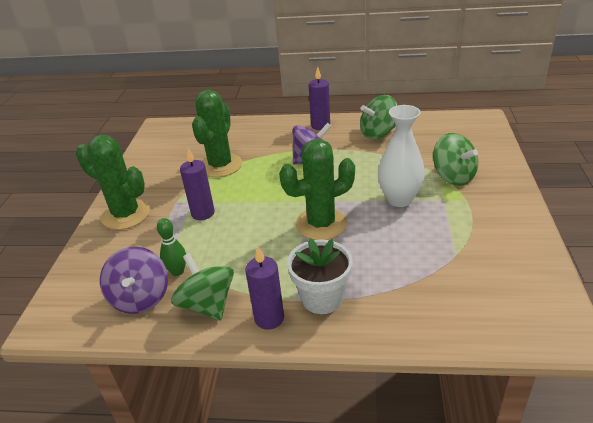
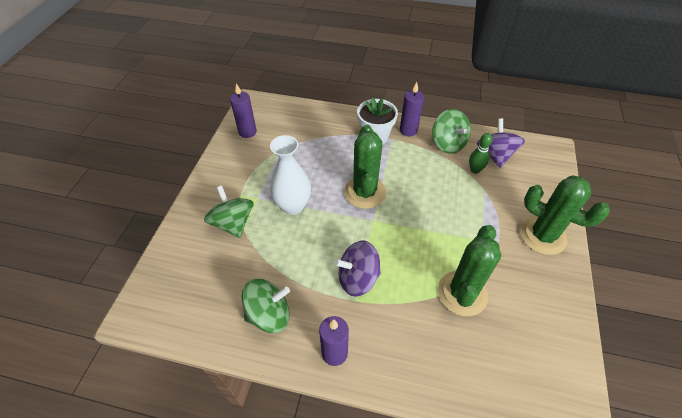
camera: 175 degrees left, 15 degrees up
(203, 213) = (467, 223): purple candle -> purple candle (247, 132)
(321, 224) = (364, 192): green cactus -> green cactus turned 75 degrees counterclockwise

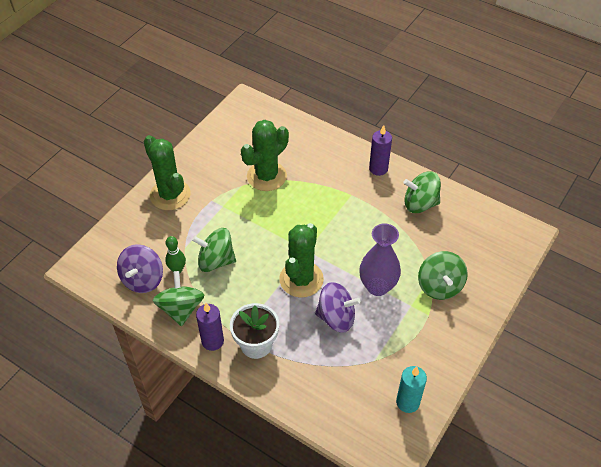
camera: 160 degrees left, 0 degrees up
(247, 132) = (407, 402): purple candle -> turquoise candle
(293, 206) = (377, 286): white vase -> purple vase
(358, 278) = (342, 208): purple spinning top -> purple spinning top (336, 317)
(448, 186) = (216, 261): none -> green spinning top

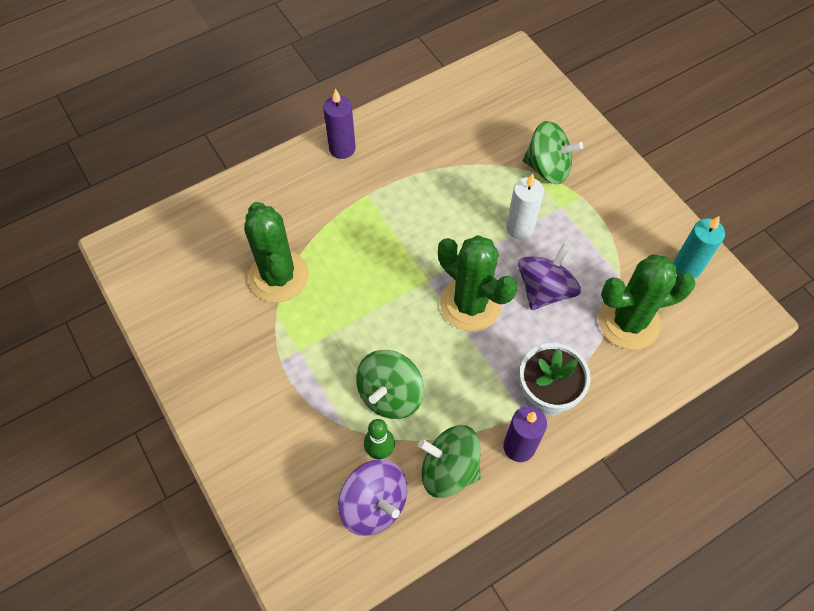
camera: 65 degrees left, 10 degrees up
(170, 195) = (238, 413): green cactus -> green cactus (629, 322)
(377, 286) = (519, 228): purple vase -> white candle
(420, 204) = (421, 132): green spinning top -> none

